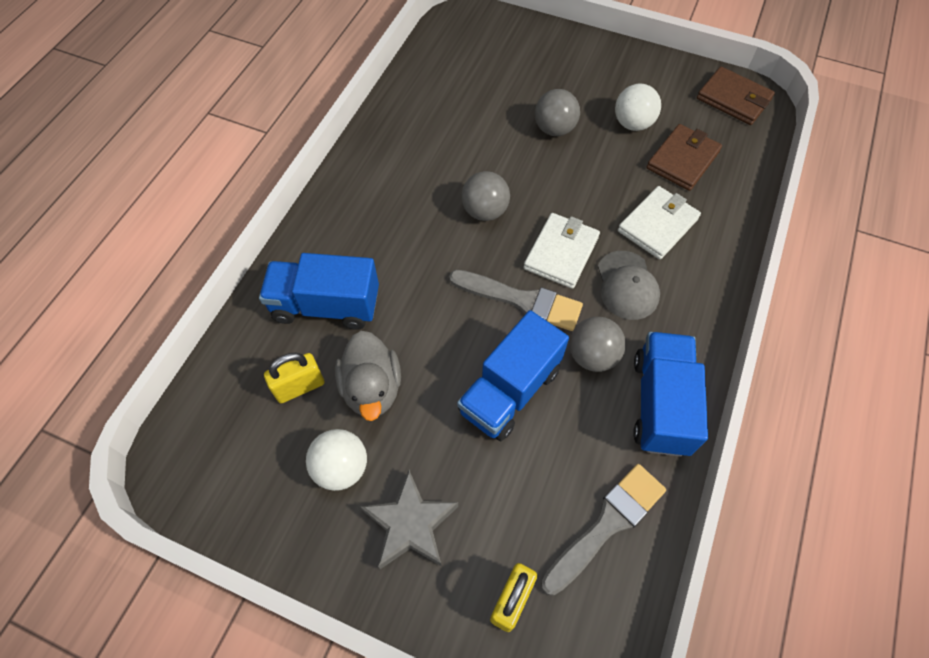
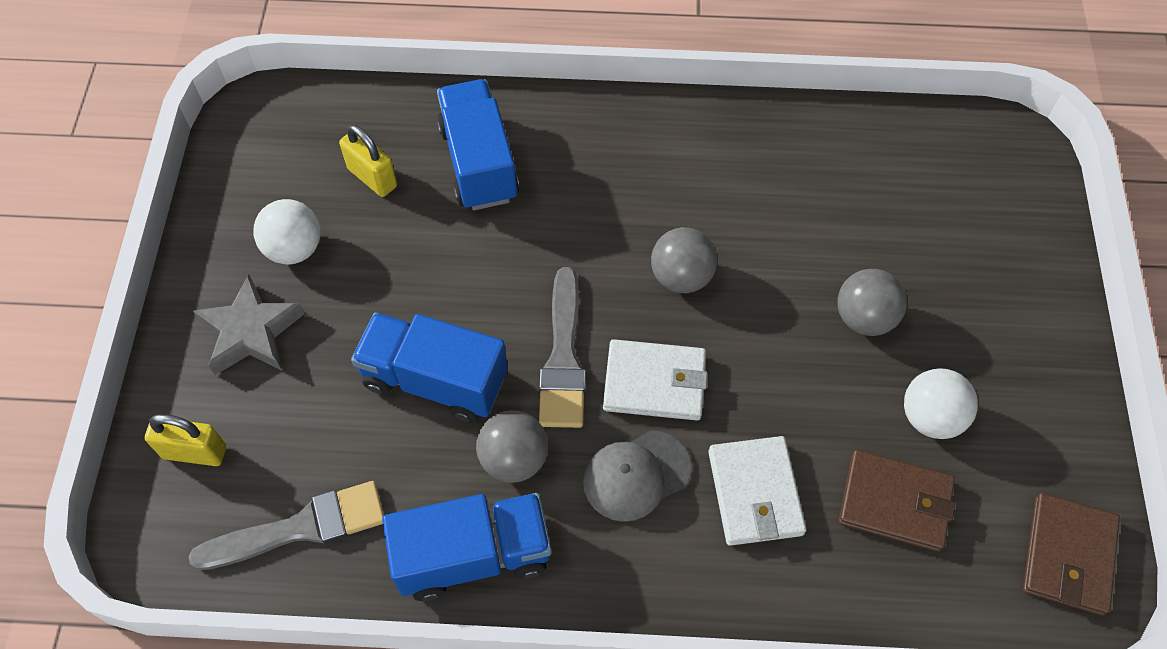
camera: 70 degrees right, 0 degrees up
(372, 388) = (392, 243): grey duck -> none
(606, 525) = (300, 528): grey brush -> grey brush turned 45 degrees counterclockwise
(657, 225) = (755, 493): white wallet -> white wallet turned 60 degrees clockwise

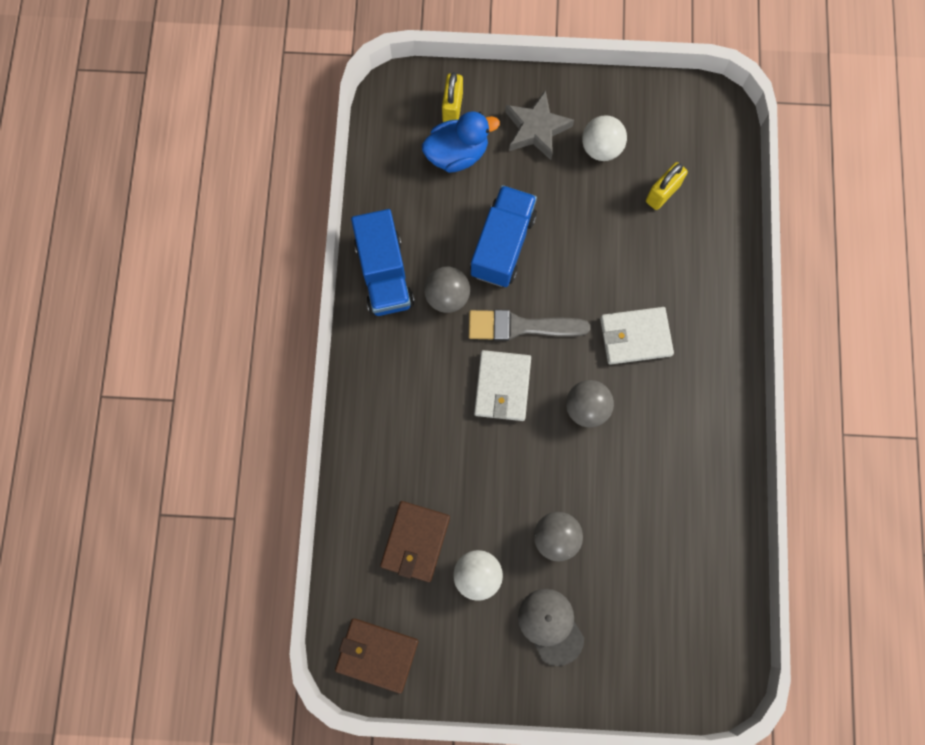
camera: 90 degrees right, 15 degrees up
(276, 445) = (457, 154): none -> blue duck
(300, 528) = (403, 173): grey brush -> none
(479, 163) = (679, 265): blue truck -> none
(636, 475) = (435, 373): grey cap -> grey cap (551, 626)
(755, 493) = (423, 449): white wallet -> white wallet (635, 337)

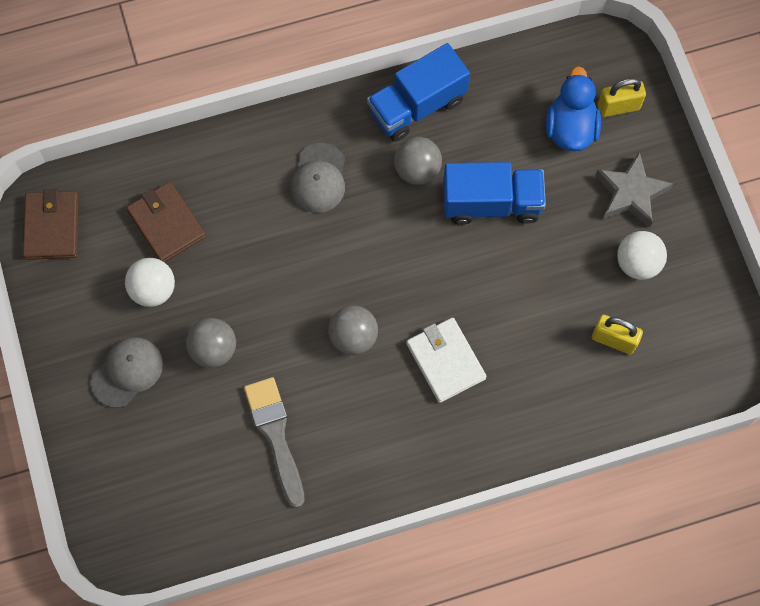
camera: 70 degrees right, 5 degrees down
(415, 541) = (166, 224): brown wallet -> brown wallet turned 60 degrees clockwise
(422, 385) = (319, 178): none -> grey cap
(457, 154) = (570, 128): blue duck -> blue duck turned 135 degrees counterclockwise
(502, 386) = (345, 251): white wallet -> none
(521, 326) = (413, 248): grey brush -> grey brush (275, 435)

